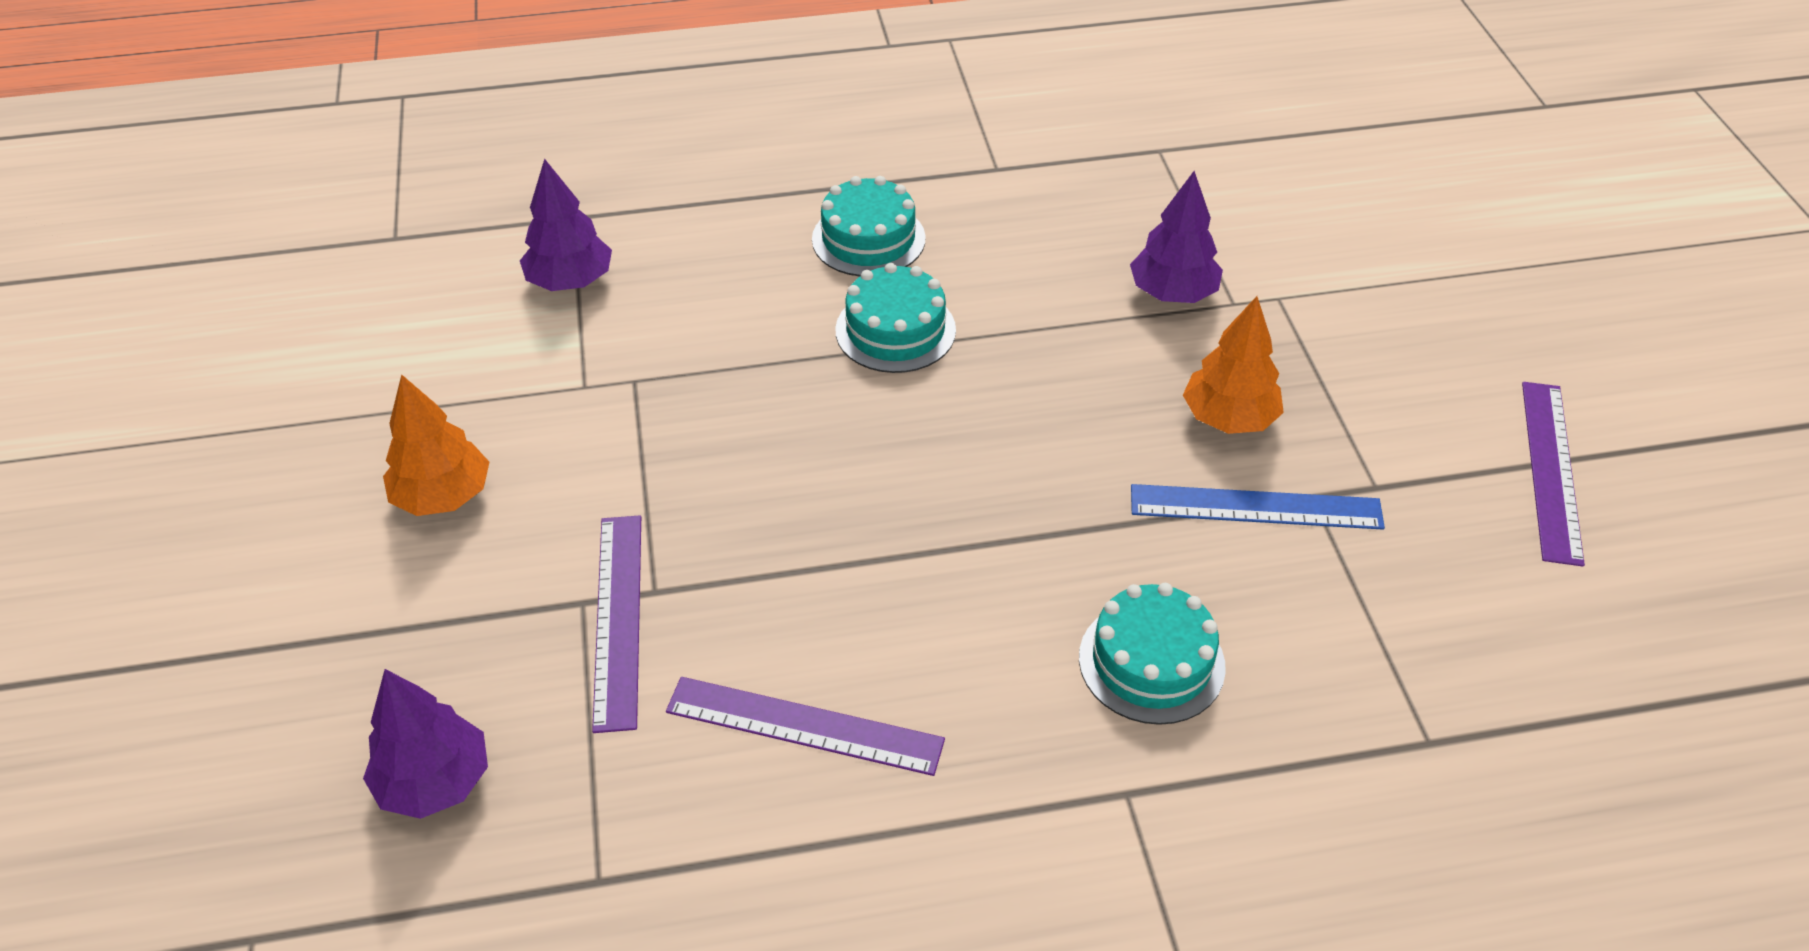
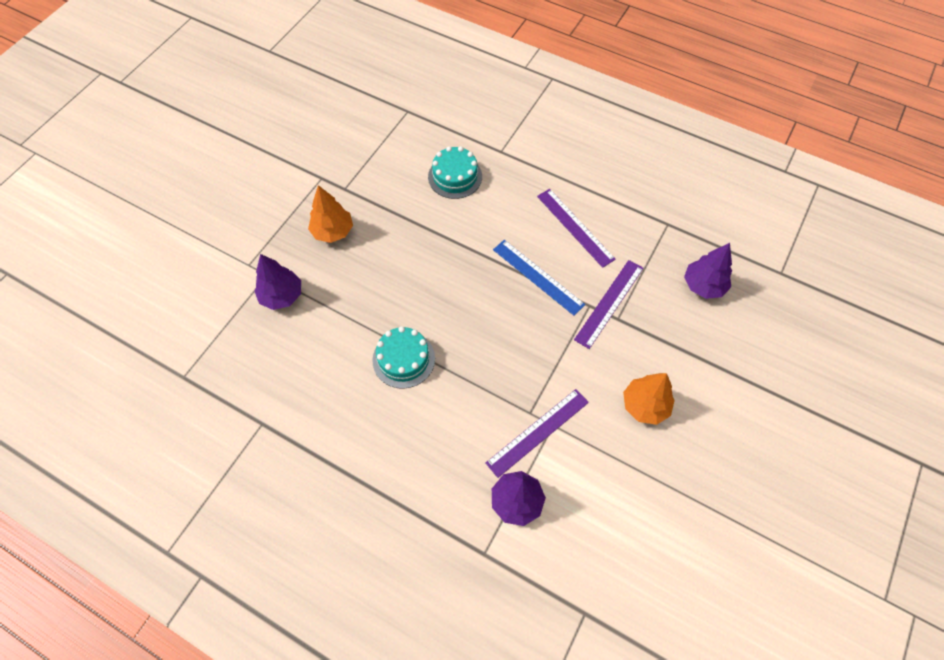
camera: 140 degrees left, 15 degrees up
(868, 239) = (363, 422): turquoise cake -> none
(1255, 507) = (366, 197): blue ruler -> blue ruler (538, 277)
(1551, 470) = (264, 146): purple ruler -> purple ruler (538, 432)

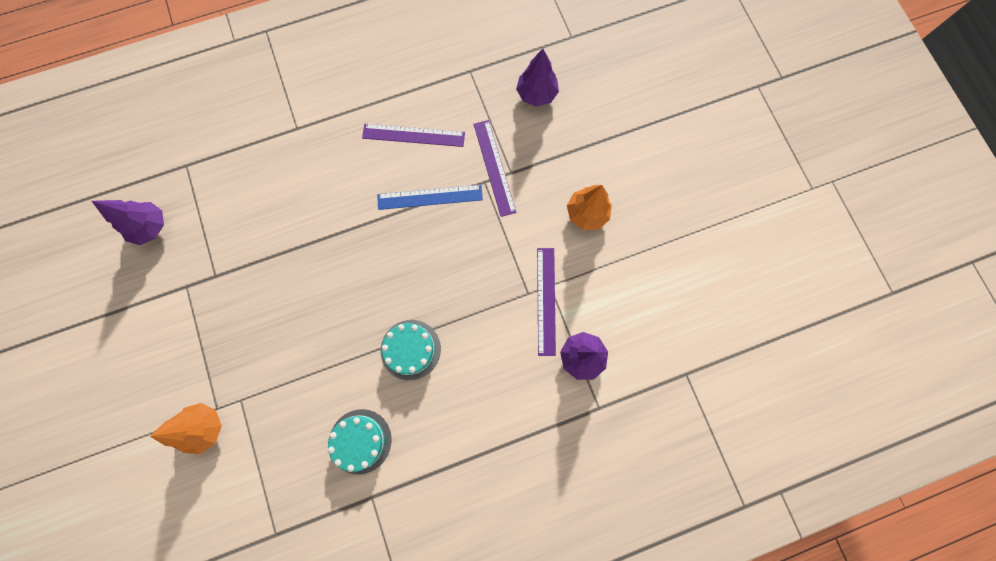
camera: 50 degrees left, 15 degrees up
(282, 296) = (271, 402): purple tree -> purple tree (150, 227)
(333, 231) = (248, 317): orange tree -> orange tree (205, 427)
(455, 177) = (286, 182): turquoise cake -> turquoise cake (360, 441)

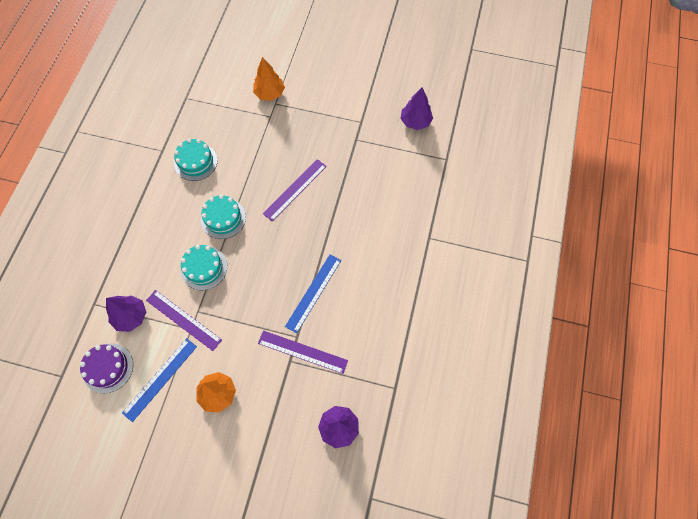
camera: 125 degrees right, 10 degrees down
(413, 135) = (369, 311): purple ruler -> purple ruler (295, 189)
(480, 324) = (204, 268): none -> turquoise cake
(614, 276) = (160, 379): none -> blue ruler
(643, 335) = (108, 368): none -> purple cake

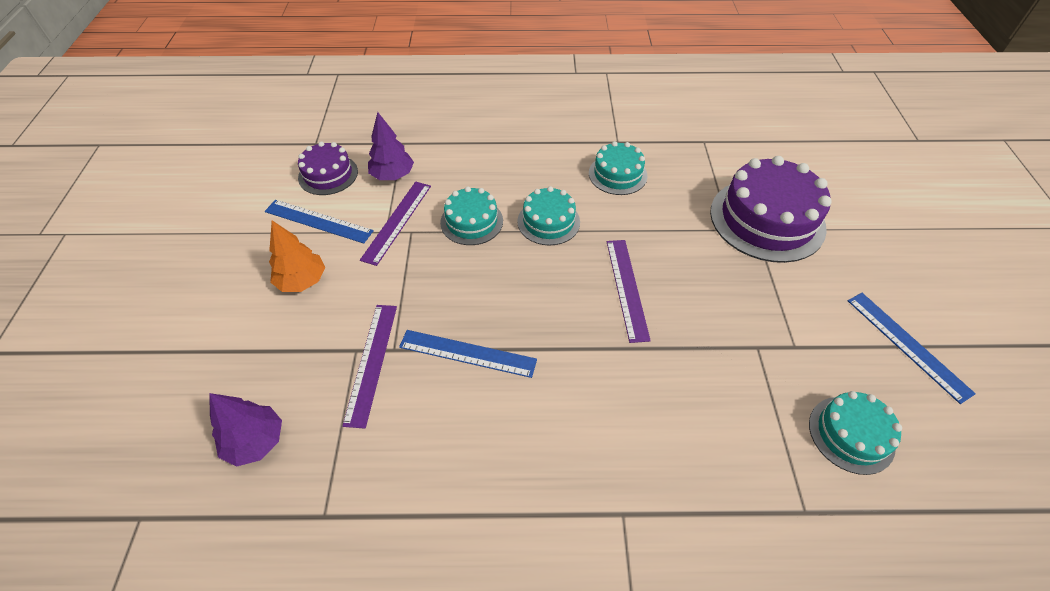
camera: 75 degrees right, 15 degrees down
(269, 94) = (767, 219): orange tree -> purple cake
(295, 189) = (627, 288): purple ruler -> purple ruler turned 60 degrees clockwise
(375, 72) = (907, 345): none -> blue ruler
(415, 122) = (851, 434): purple tree -> turquoise cake

